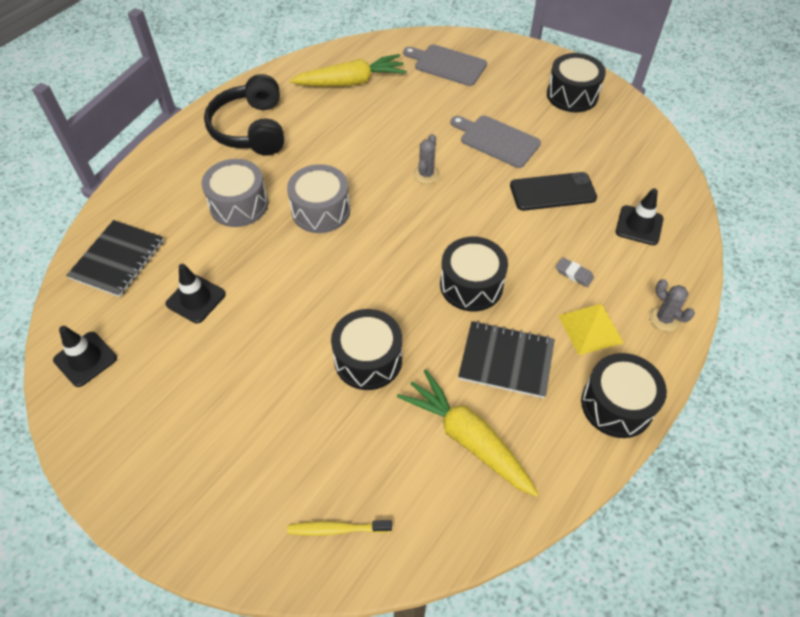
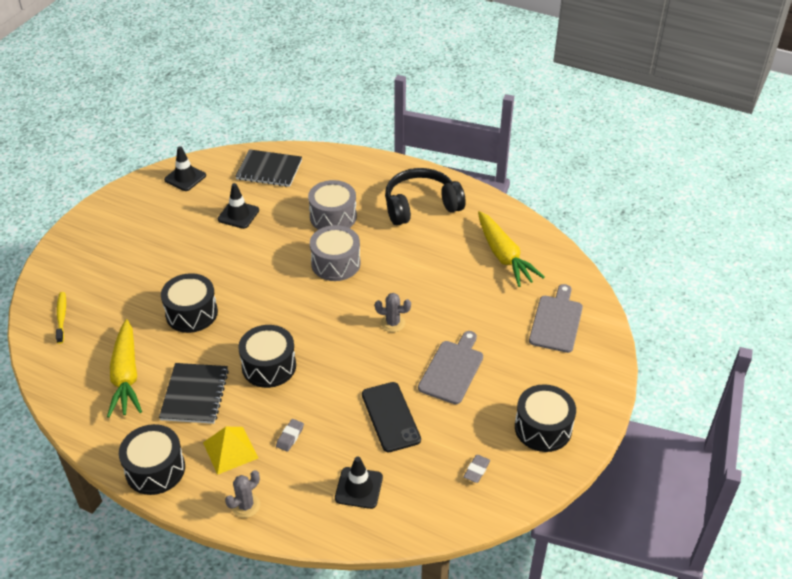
camera: 80 degrees right, 10 degrees down
(467, 438) = (126, 376): yellow carrot -> yellow carrot turned 135 degrees clockwise
(618, 142) = (476, 470): none -> grey eraser

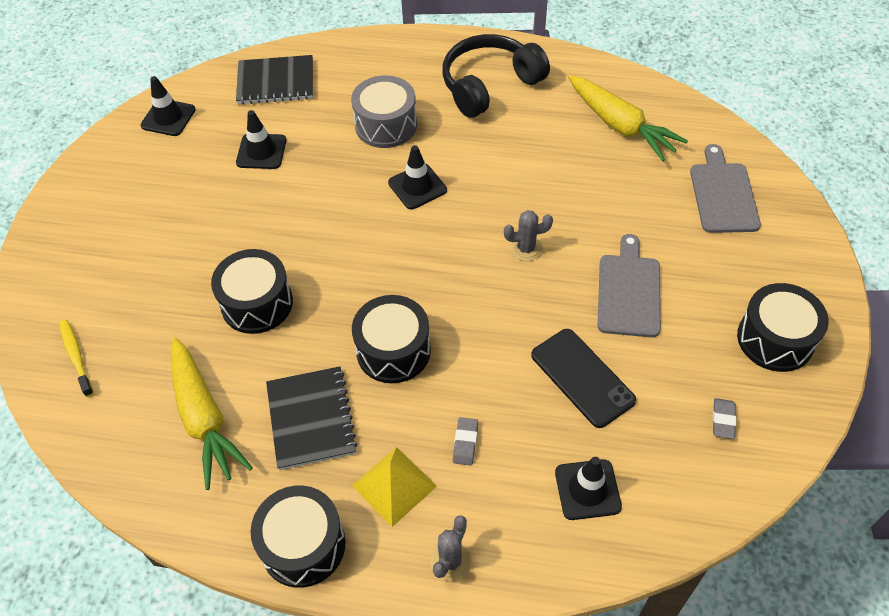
camera: 15 degrees left, 10 degrees up
(336, 263) = (417, 186): grey drum -> black traffic cone

